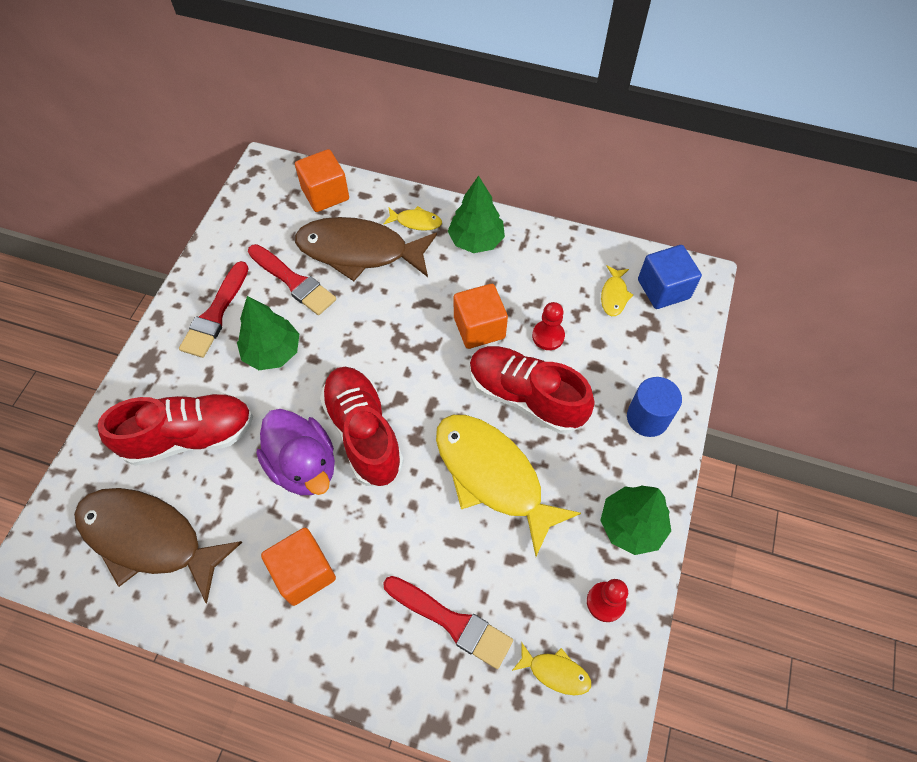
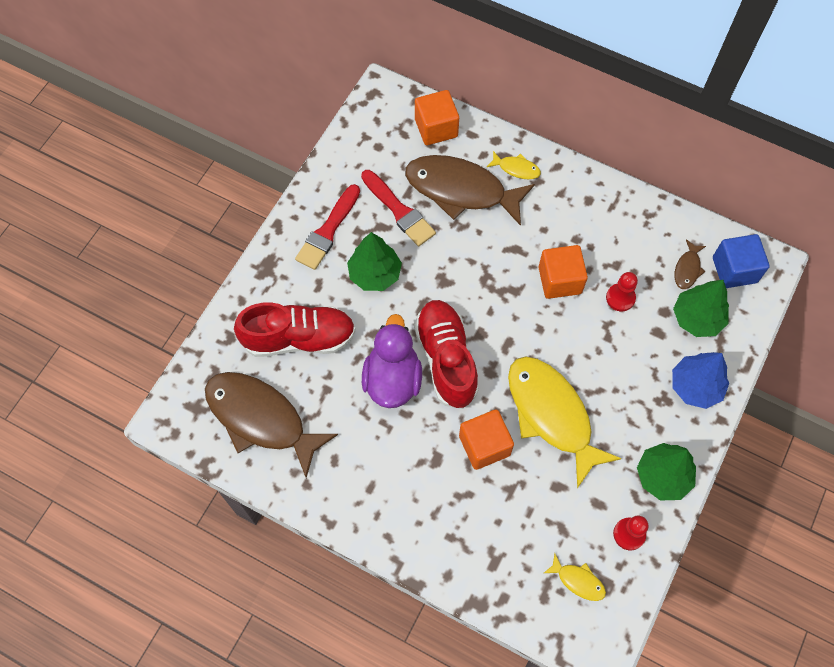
camera: 10 degrees right, 5 degrees up
(303, 465) = (392, 379): purple duck -> purple duck turned 150 degrees counterclockwise
(304, 572) = (384, 468): orange cube -> orange cube (484, 445)
(451, 622) = (500, 527): red brush -> none
(476, 240) = (569, 196): green tree -> green tree (697, 318)
(526, 397) = (591, 350): red shoe -> none
(614, 295) = (687, 269): yellow fish -> brown fish
(647, 418) = (695, 386): blue cylinder -> blue tree

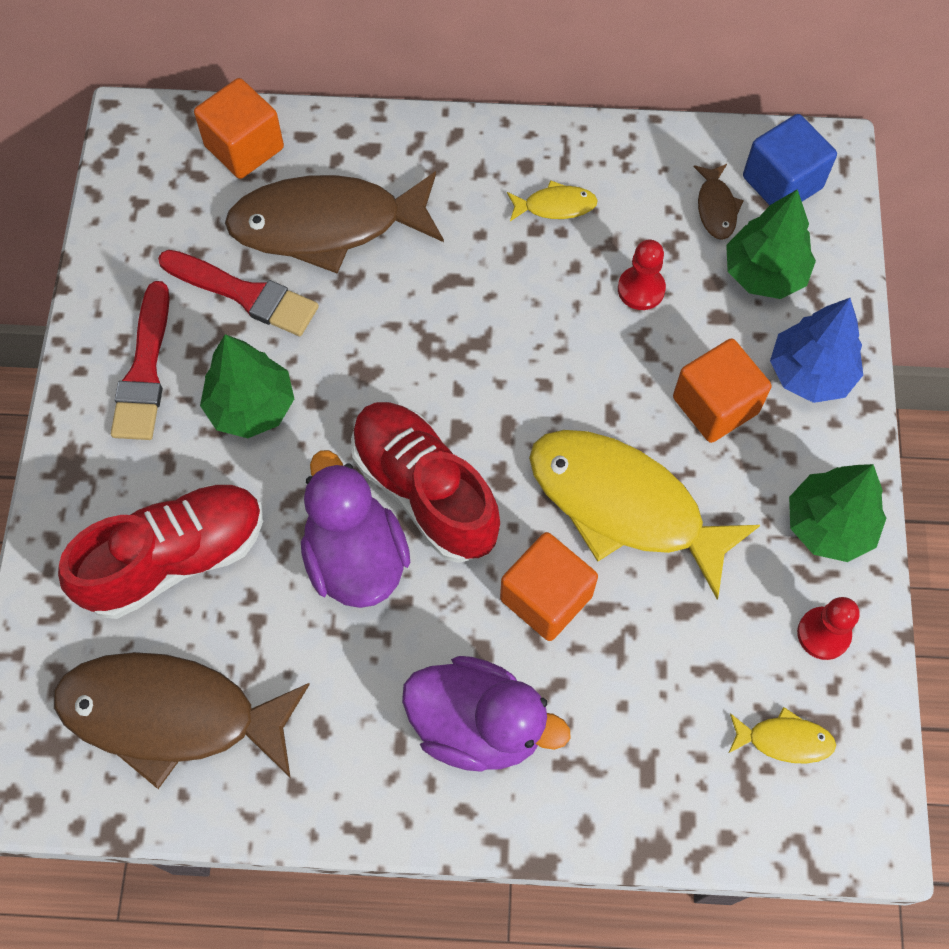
camera: 25 degrees left, 0 degrees up
(415, 496) = (478, 725): none -> purple duck
(516, 168) = (396, 161): yellow fish -> yellow fish (555, 206)
(559, 280) = (540, 300): orange cube -> orange cube (715, 405)

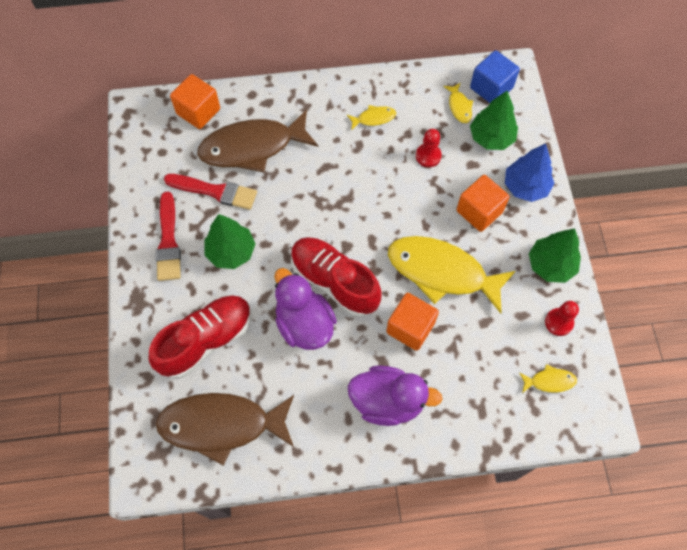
camera: 10 degrees left, 0 degrees up
(716, 208) = (459, 106): brown fish -> yellow fish

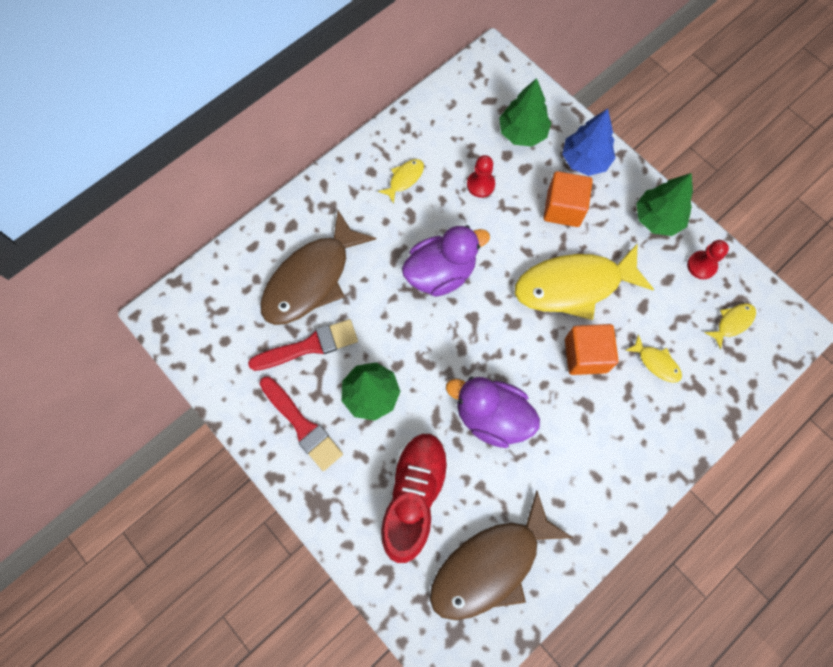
camera: 35 degrees left, 5 degrees up
(198, 111) = (229, 277): orange cube -> none
(334, 282) = (488, 358): red shoe -> none
(387, 401) = (617, 436): purple duck -> purple duck (440, 273)
(459, 106) = (473, 120): yellow fish -> yellow fish (656, 363)
(491, 88) = (487, 86): blue cube -> none

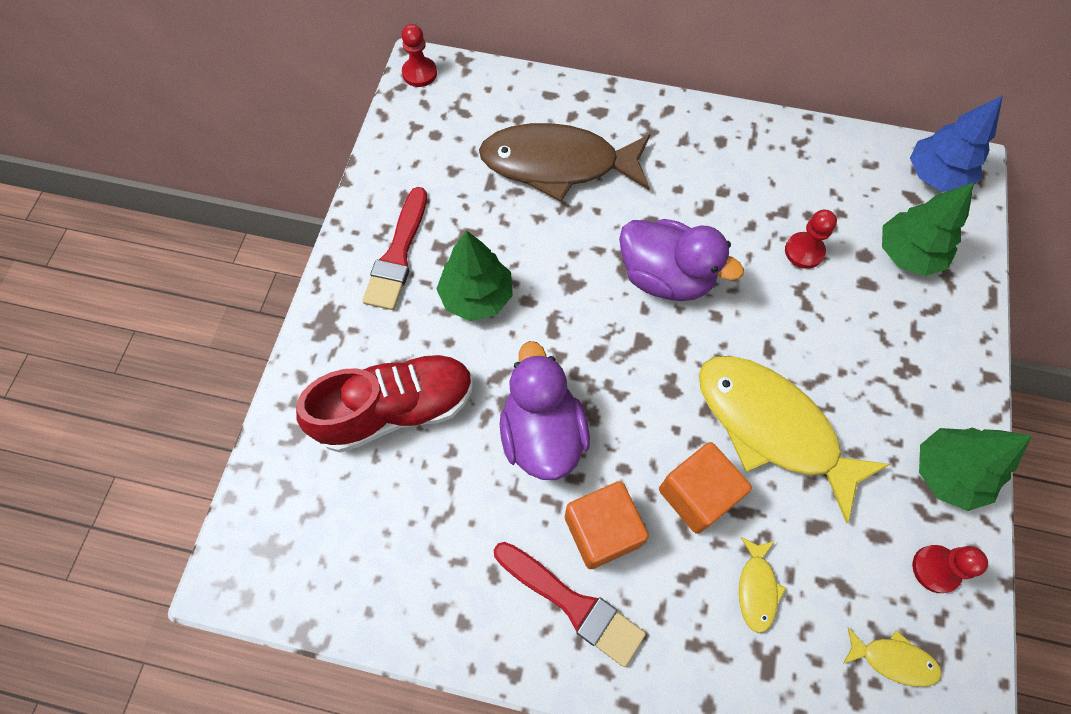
camera: 55 degrees right, 5 degrees down
(163, 318) = (419, 73): none -> red pawn
(309, 346) = (485, 207): red brush -> red brush (572, 604)
(404, 179) = (741, 175): yellow fish -> none
(491, 565) = (370, 541): brown fish -> none
(563, 208) = (857, 355): orange cube -> orange cube (602, 531)
(585, 160) = (940, 341): blue tree -> blue tree (935, 176)

